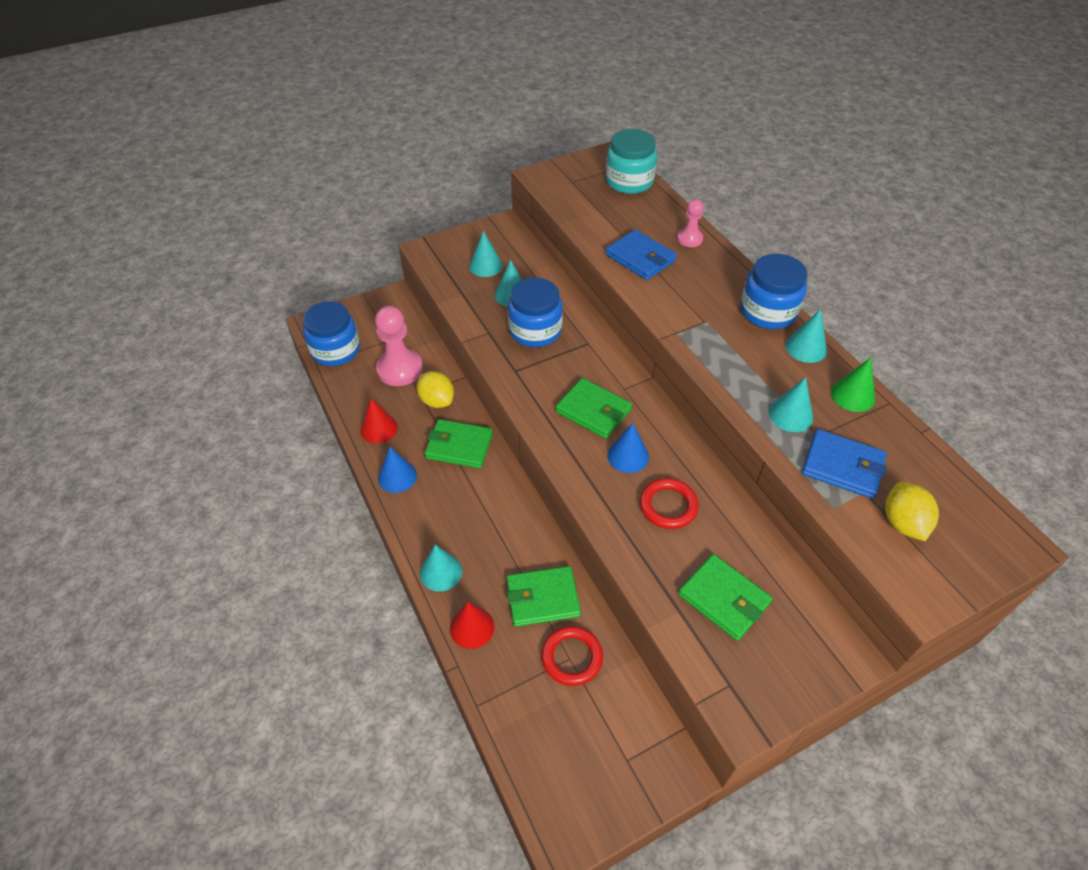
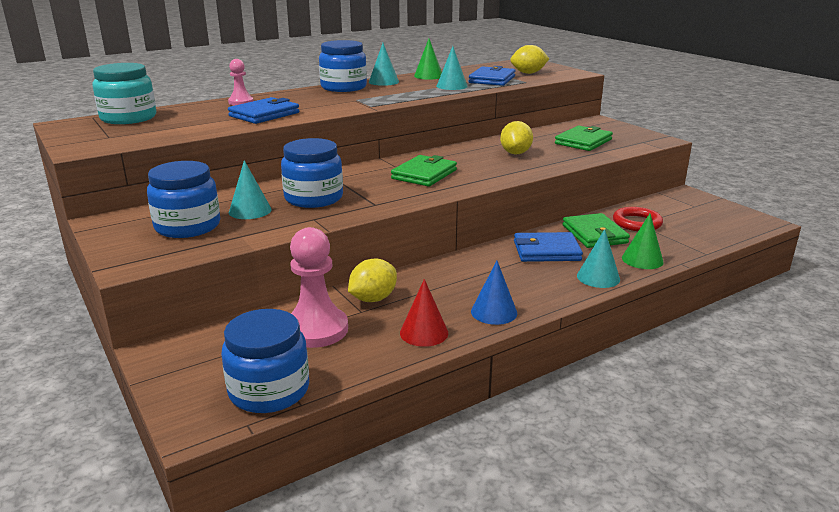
camera: 95 degrees left, 25 degrees down
(459, 446) = (440, 280): green wallet -> none
(472, 627) = (642, 260): red cone -> green cone
(486, 266) = (188, 226): turquoise cone -> blue jar
(506, 540) = (546, 251): none -> blue wallet
(628, 456) = (471, 163): blue cone -> none
(668, 506) = (515, 153): red ring -> yellow lemon

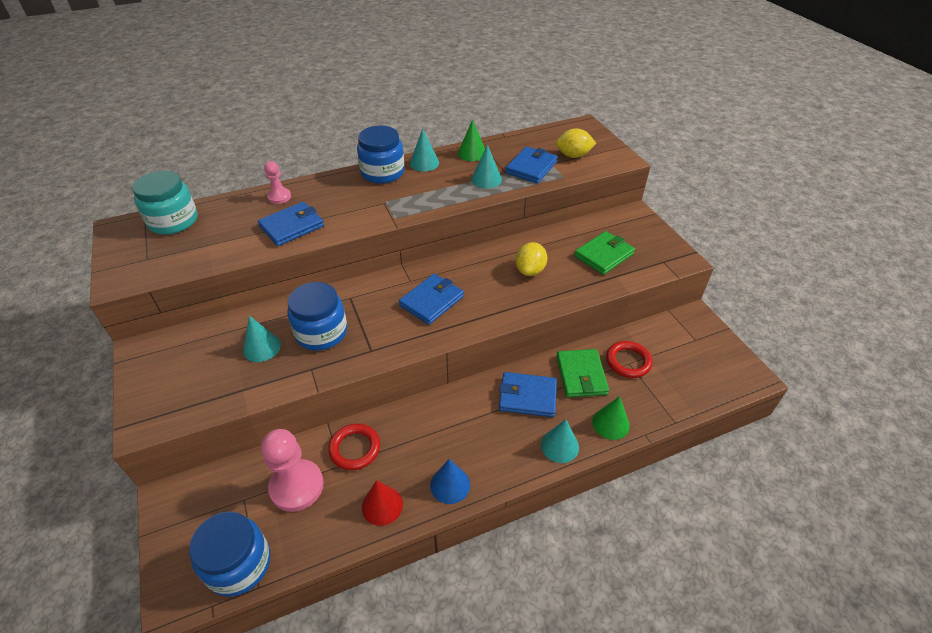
camera: 10 degrees right, 20 degrees up
(188, 226) = (204, 367): blue jar -> none
(373, 299) = (355, 448): yellow lemon -> red ring
(424, 174) = (431, 301): green wallet -> blue wallet

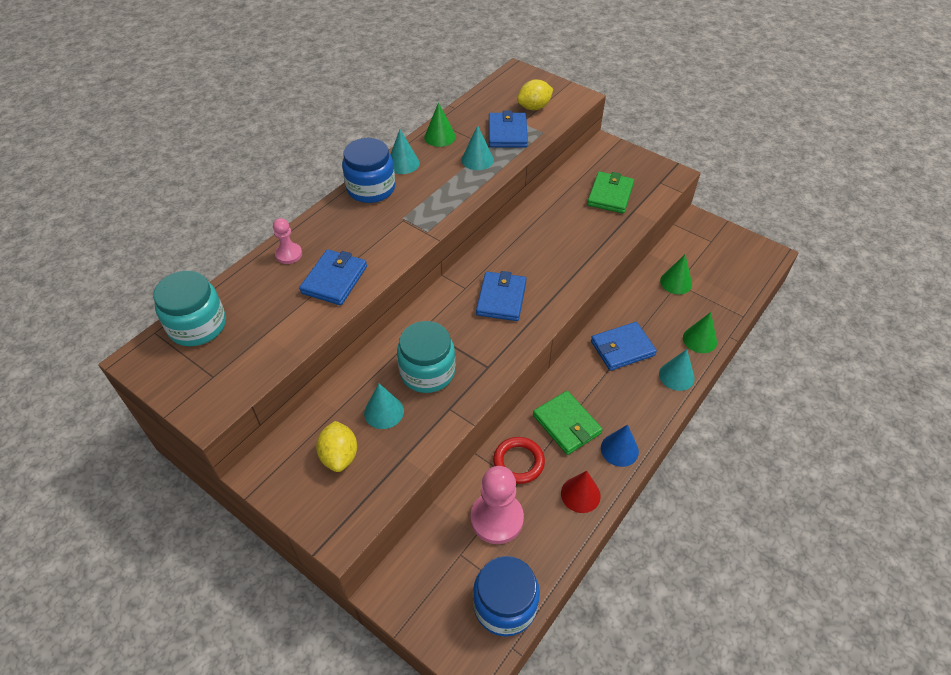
camera: 30 degrees left, 5 degrees up
(321, 332) = (427, 372): blue jar -> turquoise jar
(530, 270) = (561, 234): yellow lemon -> yellow lemon (339, 456)
(581, 375) = (649, 310): green wallet -> green wallet (566, 424)
(628, 361) = (676, 282): red ring -> green cone

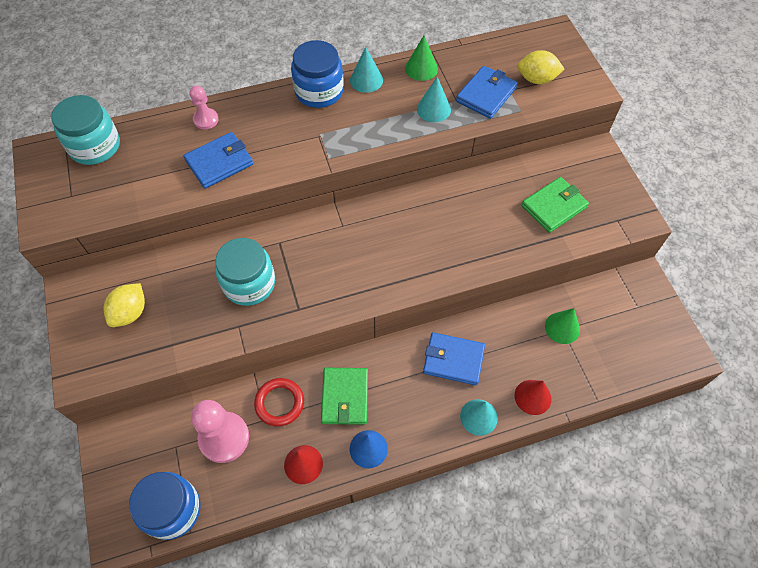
camera: 35 degrees right, 10 degrees up
(384, 412) = (189, 297): turquoise cone -> none
(501, 298) = (363, 253): blue wallet -> none
(699, 339) = (533, 397): green cone -> red cone

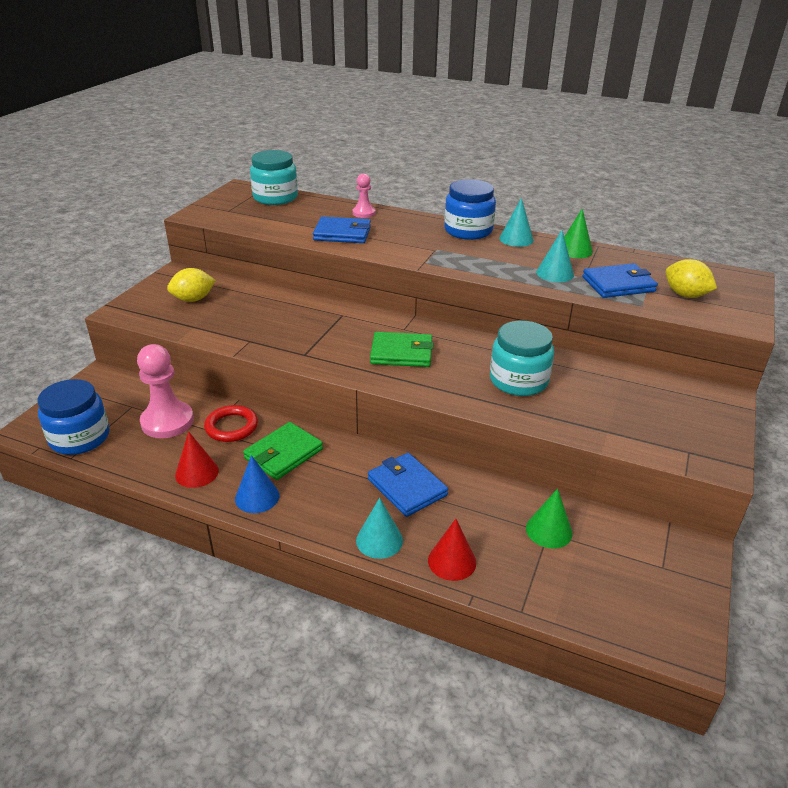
camera: 40 degrees right, 25 degrees down
(249, 283) = (289, 324): turquoise jar -> turquoise jar (518, 380)
(554, 207) = (623, 409): green wallet -> green wallet (401, 353)

